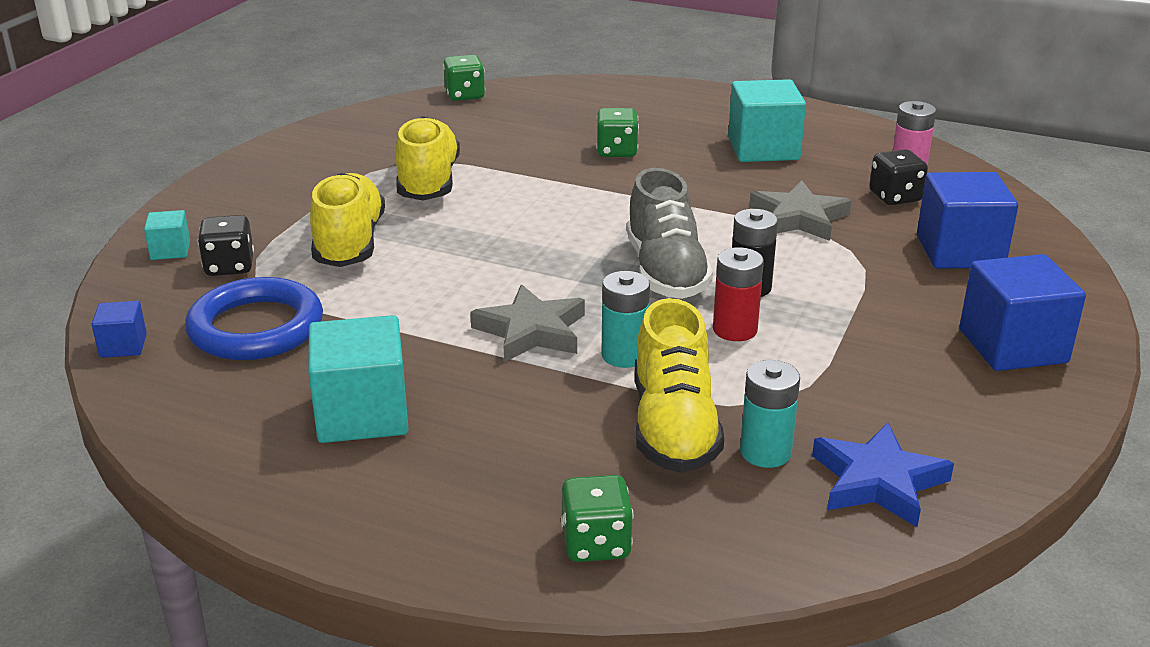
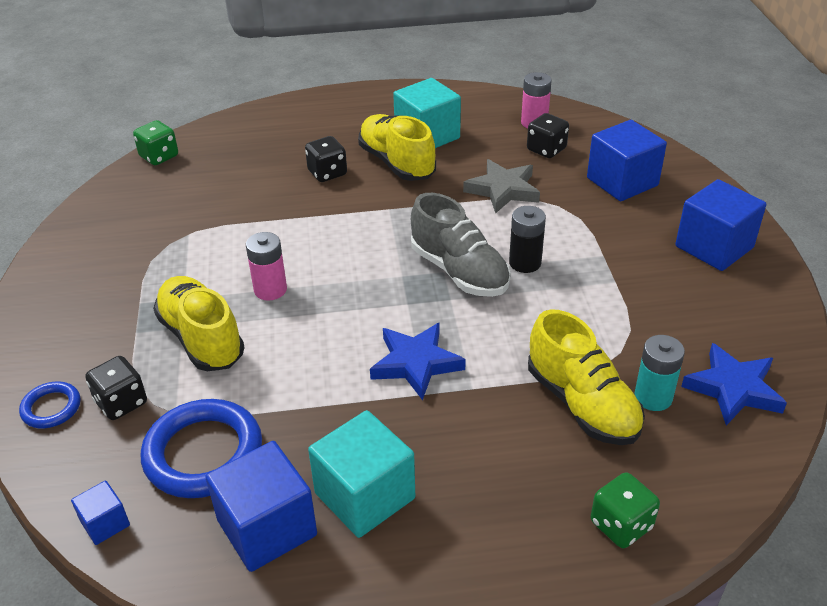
camera: 30 degrees left, 10 degrees up
(170, 250) = (51, 408): turquoise cube -> blue ring
(248, 402) = (267, 528): none -> blue cube
(428, 182) = (209, 254): yellow shoe -> yellow shoe (397, 163)
(454, 227) = (270, 290): none -> pink battery
(531, 331) = (416, 363): grey star -> blue star
(617, 151) = (327, 173): green dice -> black dice
(624, 355) = (497, 357): turquoise battery -> none
(735, 330) = (547, 303): red battery -> none

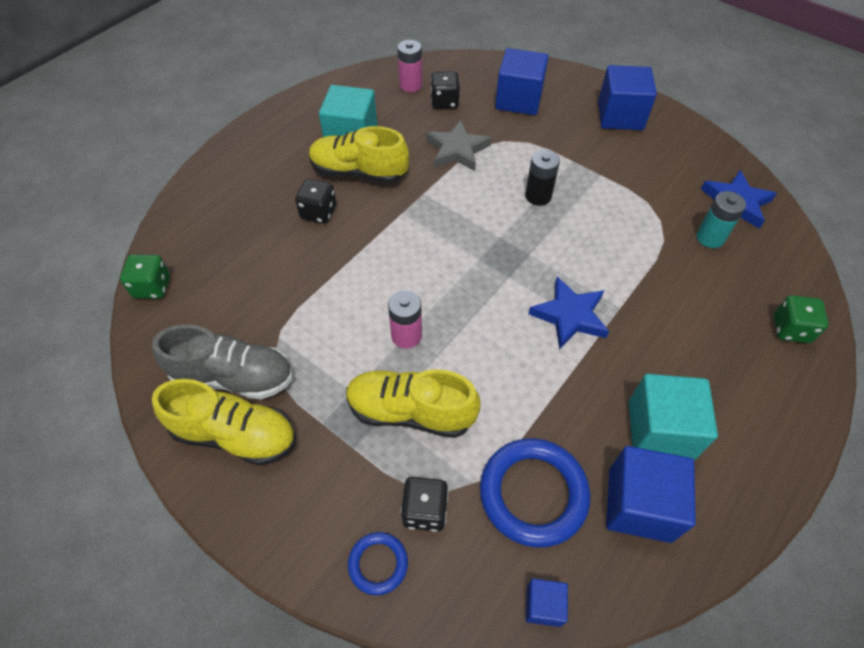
camera: 45 degrees left, 15 degrees up
(459, 271) = (509, 230): grey shoe -> grey shoe (234, 377)
(582, 404) = (685, 270): yellow shoe -> yellow shoe (235, 435)

